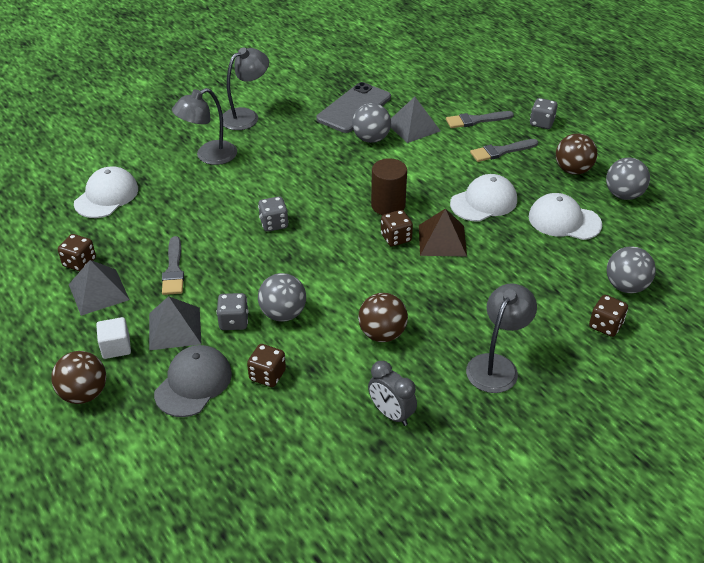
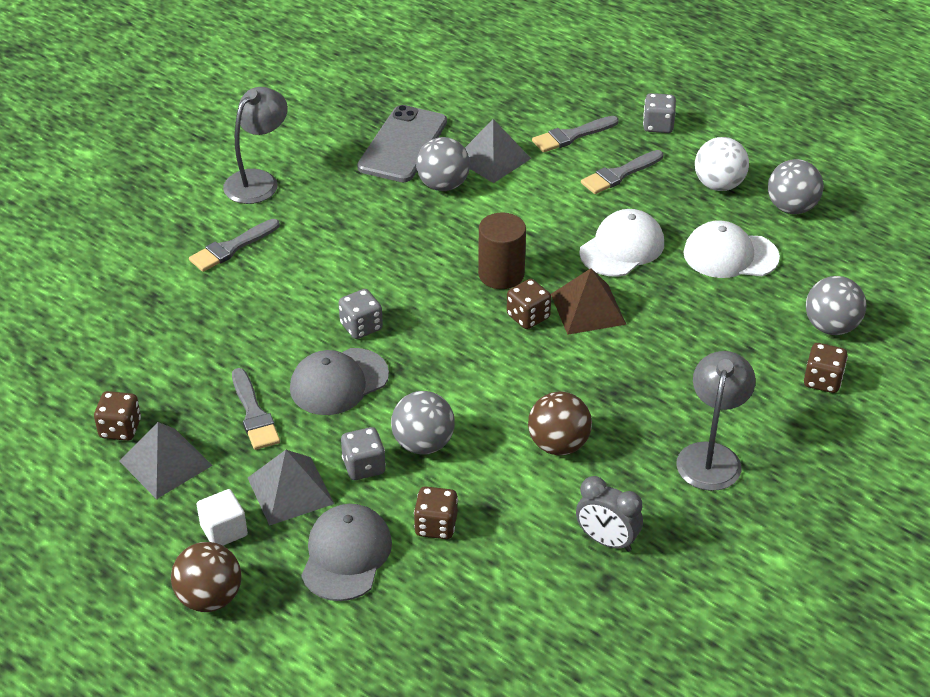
camera: 15 degrees left, 0 degrees up
(106, 196) = (113, 330): white cap -> none
(209, 156) = (231, 248): grey lamp -> grey brush
(242, 259) = (338, 382): none -> grey cap
(572, 170) = (718, 185): brown ball -> white ball

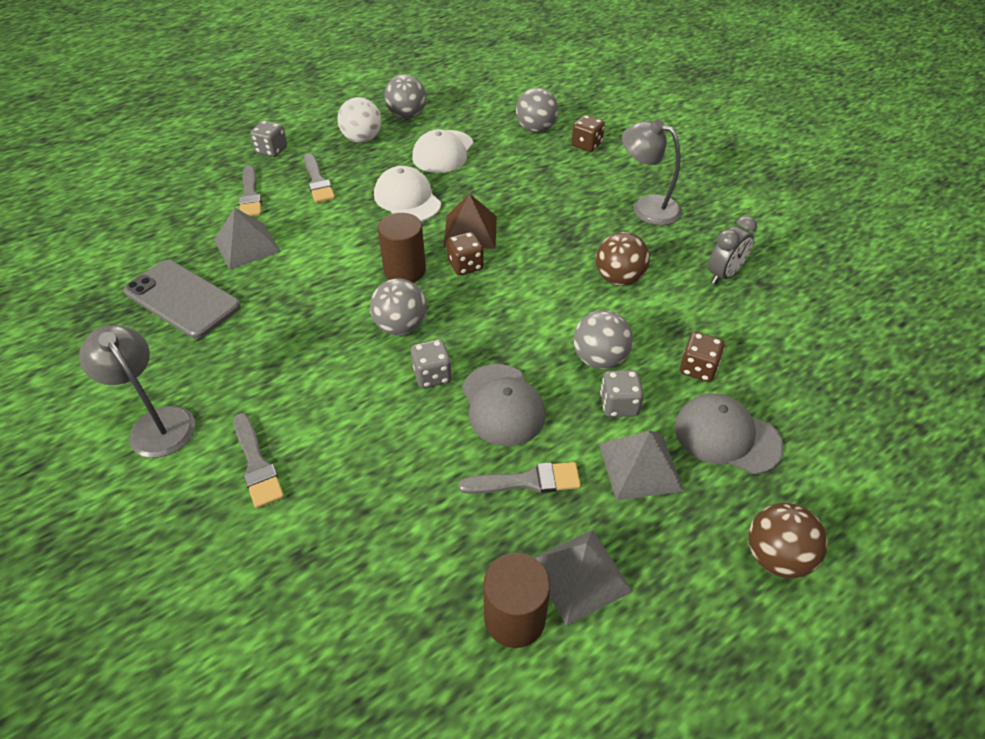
camera: 75 degrees left, 5 degrees up
(120, 429) = (514, 618): brown dice -> brown cylinder
(224, 530) = (686, 531): white cube -> none
(443, 185) = (262, 283): grey ball -> grey ball (401, 326)

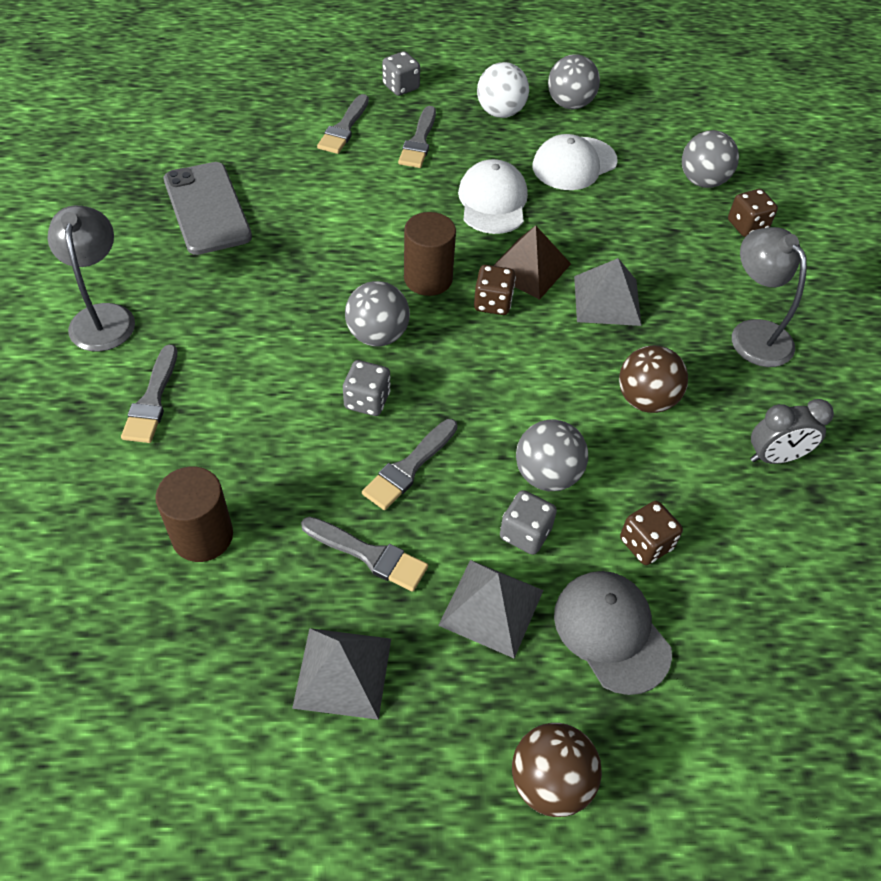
camera: 30 degrees right, 5 degrees up
(247, 245) = (301, 180): grey pyramid -> grey pyramid (607, 300)
(502, 405) = (409, 467): grey cap -> grey brush
(514, 618) = (253, 671): brown cylinder -> brown cylinder (202, 536)

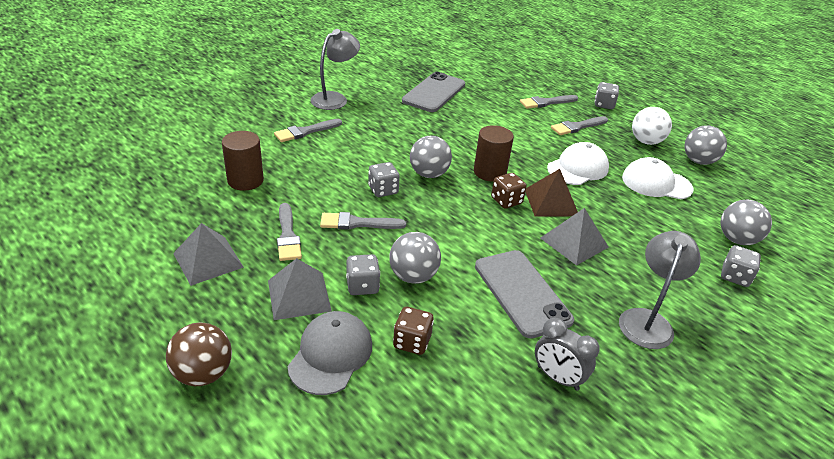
camera: 50 degrees right, 15 degrees down
(646, 400) = (521, 293): brown ball -> grey phone
(747, 226) = (735, 276): brown dice -> grey dice

